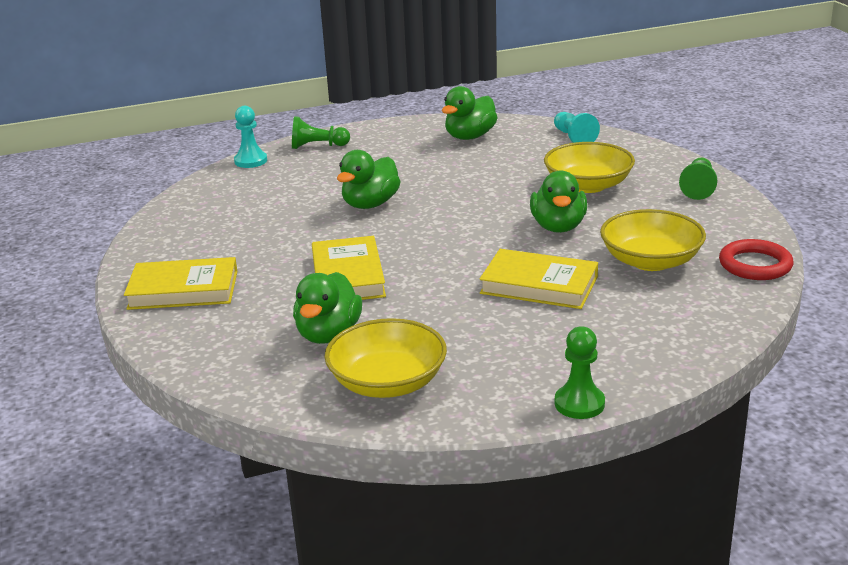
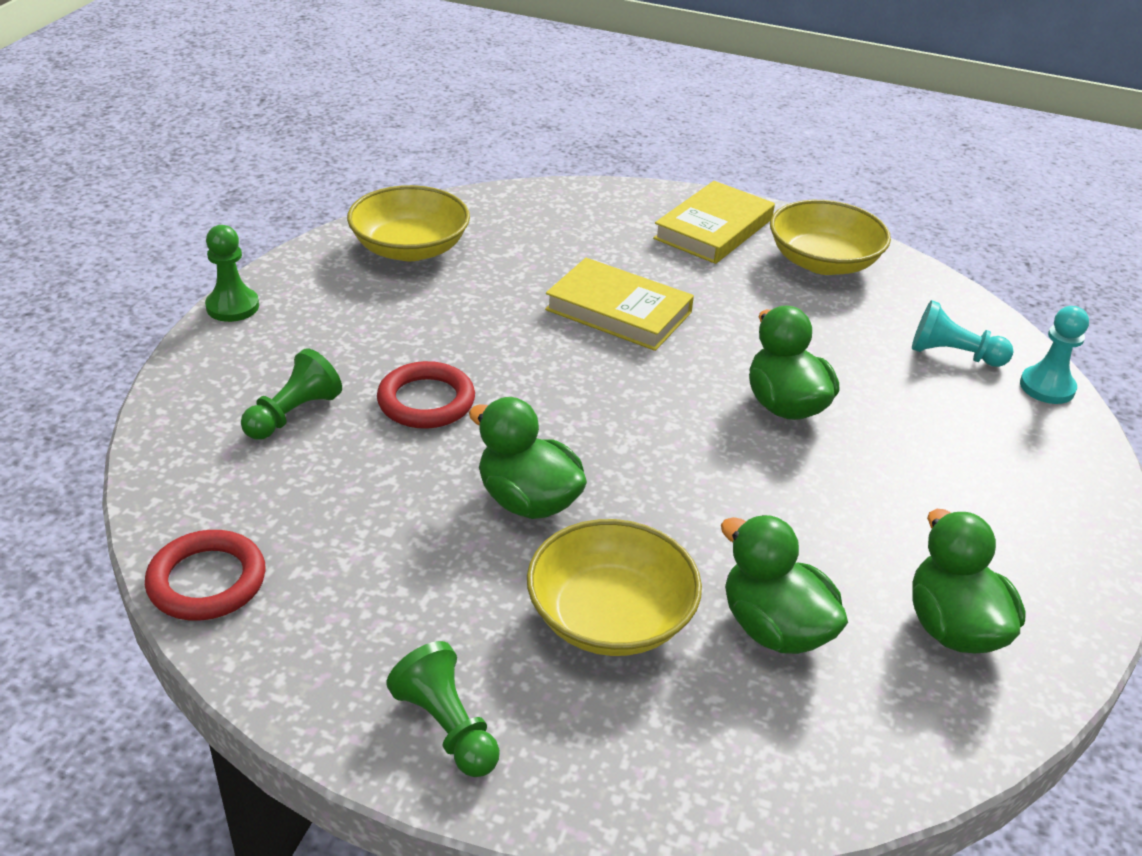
camera: 125 degrees right, 10 degrees up
(317, 146) = (1056, 461): green pawn -> green pawn (293, 414)
(328, 334) = (524, 257): green duck -> green duck (774, 628)
(539, 285) = (426, 401): yellow book -> red ring
(573, 138) = (821, 749): turquoise pawn -> turquoise pawn (953, 355)
(650, 261) = (347, 508): yellow bowl -> yellow bowl (823, 262)

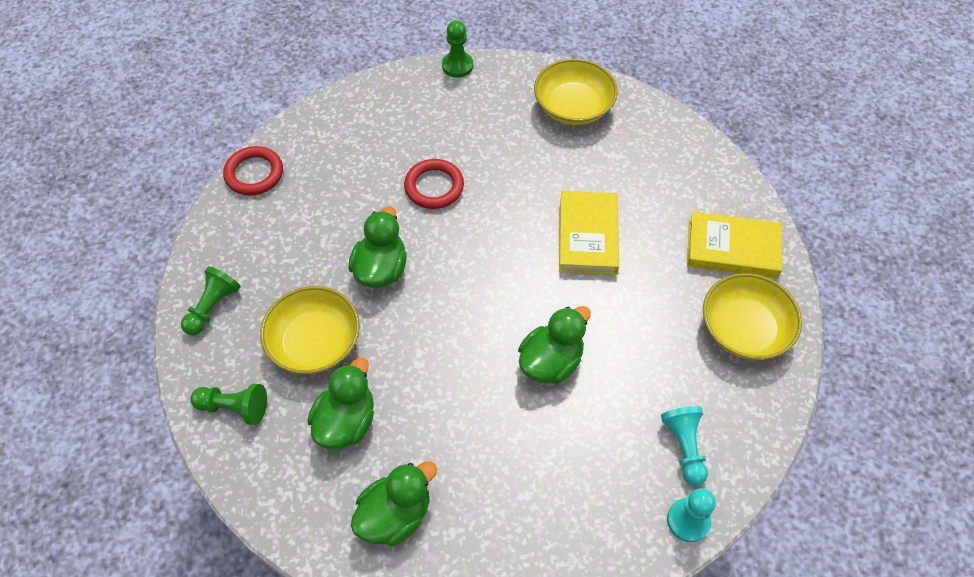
camera: 65 degrees right, 20 degrees up
(293, 414) = (387, 139): green pawn -> green pawn (234, 408)

